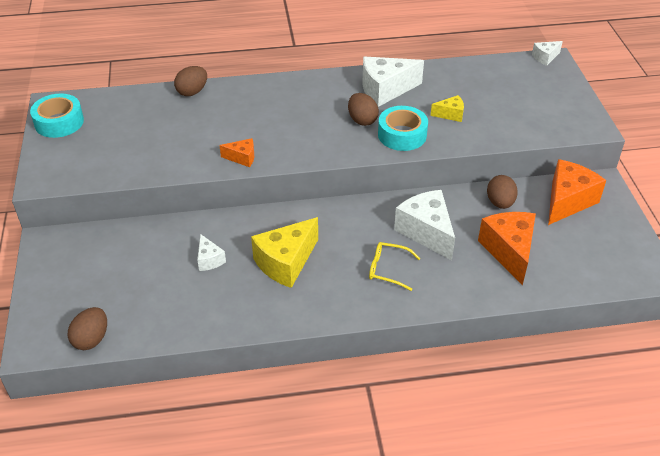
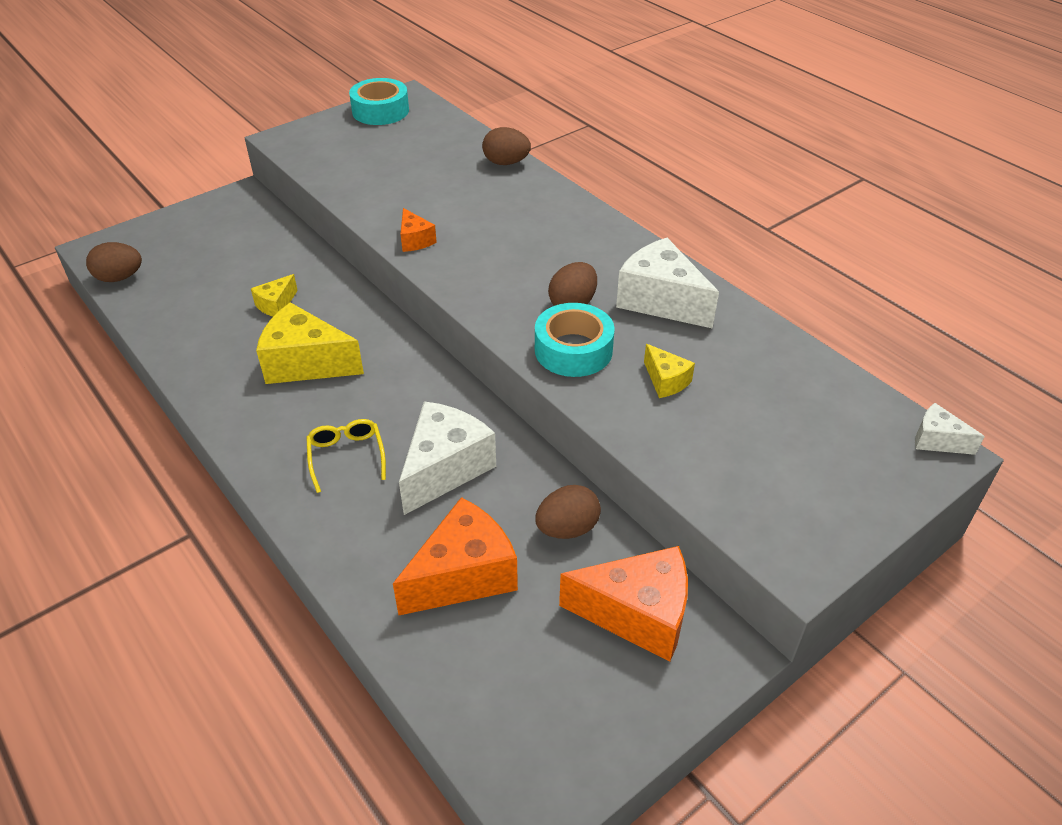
camera: 60 degrees right, 0 degrees up
(209, 260) = (276, 305): white cheese -> yellow cheese

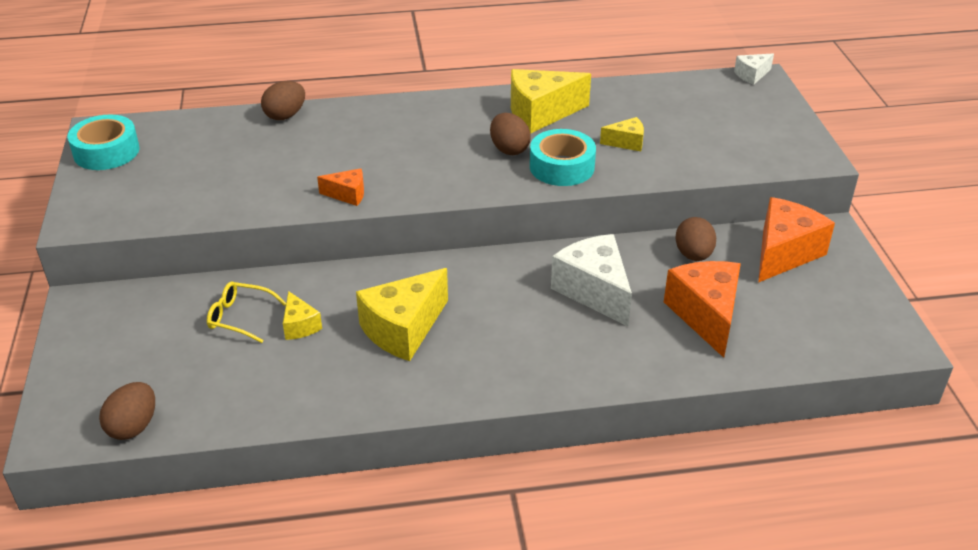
camera: 60 degrees left, 5 degrees down
(346, 457) = (542, 338): yellow glasses -> yellow glasses (240, 317)
(660, 301) = (541, 113): white cheese -> yellow cheese

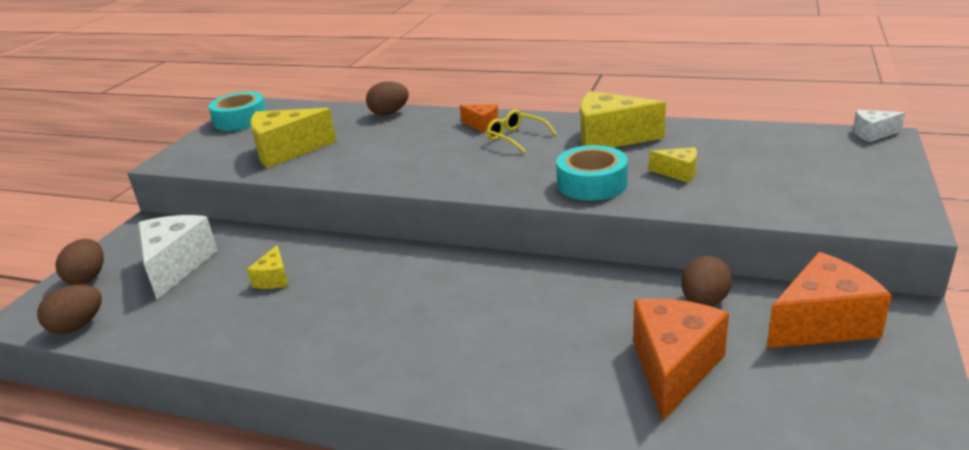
camera: 30 degrees right, 10 degrees down
(240, 317) = (237, 261): yellow glasses -> yellow glasses (516, 138)
(347, 194) = (378, 174): orange cheese -> orange cheese (482, 125)
(403, 329) = (353, 303): yellow cheese -> yellow cheese (286, 151)
(509, 149) = (553, 162): brown egg -> brown egg (88, 278)
(594, 291) = (564, 312): white cheese -> white cheese (176, 266)

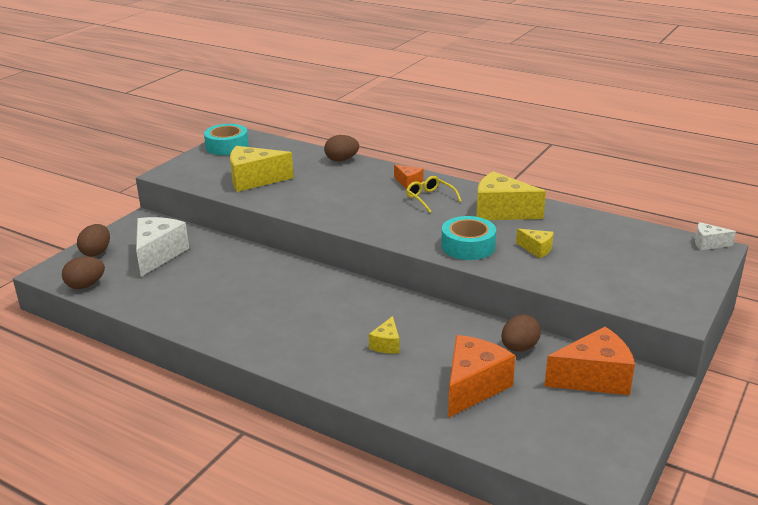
camera: 10 degrees right, 0 degrees up
(274, 279) = (223, 276): yellow cheese -> yellow cheese (386, 344)

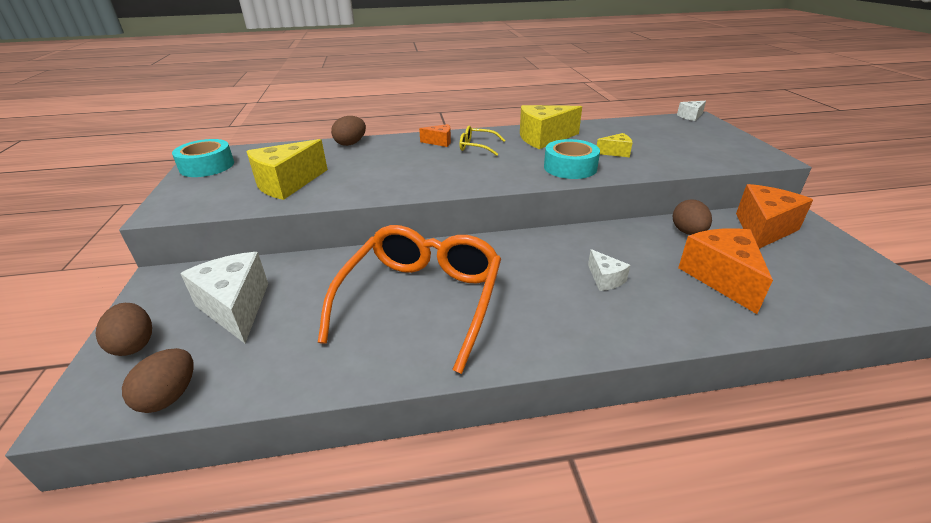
camera: 40 degrees left, 5 degrees up
(254, 299) = (421, 300): none -> orange glasses
(386, 344) = (605, 279): yellow cheese -> white cheese

